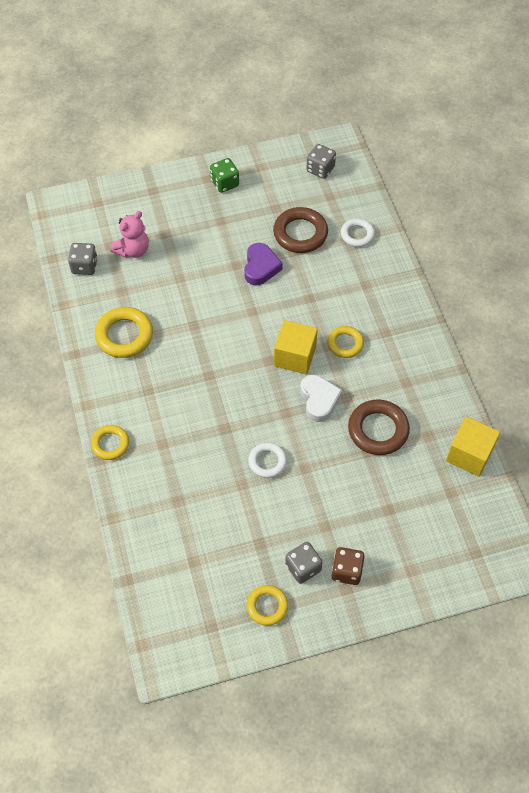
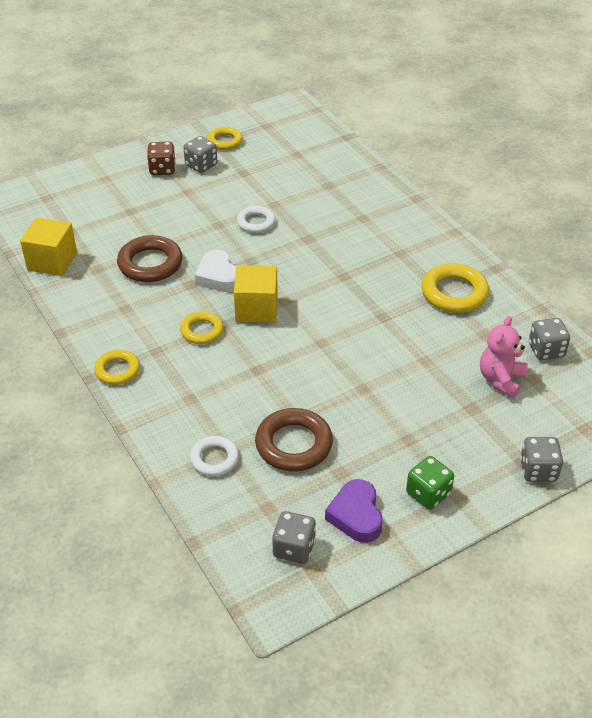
camera: 165 degrees right, 15 degrees down
(110, 444) = (412, 209): yellow ring -> yellow ring (117, 370)
(147, 182) = (538, 470): none -> grey dice
(260, 267) = (330, 392): purple heart -> purple heart (356, 515)

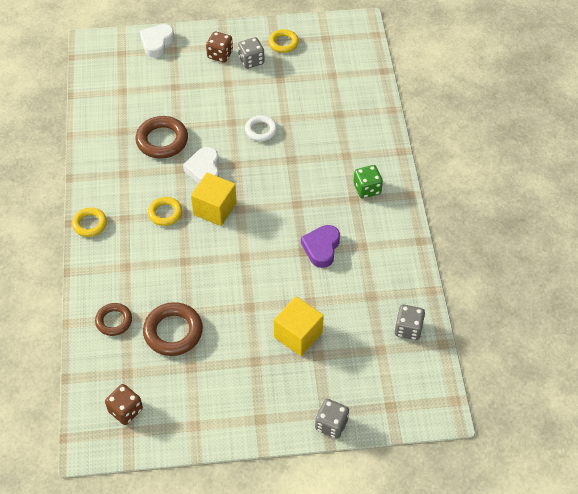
camera: 25 degrees right, 10 degrees up
(52, 261) = (95, 113): yellow cube -> yellow cube (298, 335)
(82, 177) = (157, 43): none -> white heart
(214, 459) = (114, 321): white ring -> brown ring
(294, 548) = (125, 410): grey dice -> brown dice
(356, 515) = (181, 404): purple heart -> purple heart (321, 248)
(428, 494) = (241, 409): green dice -> green dice (367, 189)
(454, 293) = (371, 251): yellow ring -> none
(500, 379) = (355, 340): pink teddy bear -> none

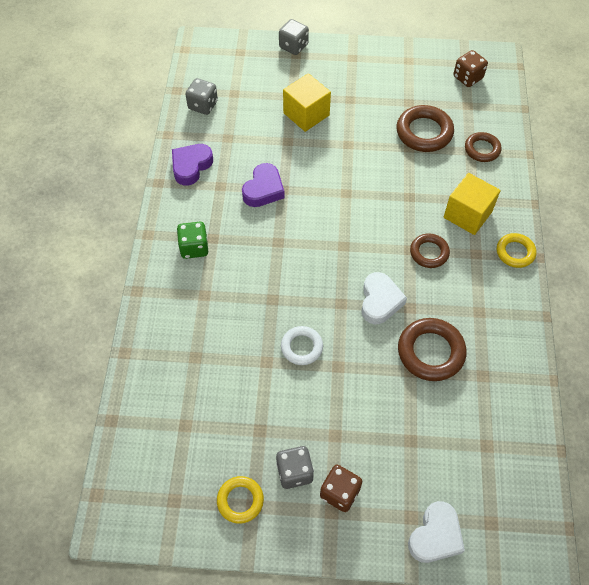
camera: 170 degrees left, 5 degrees up
(165, 213) = (429, 253): yellow ring -> brown ring
(215, 209) = (372, 249): yellow cube -> yellow cube (467, 214)
(396, 261) = (191, 166): none -> purple heart

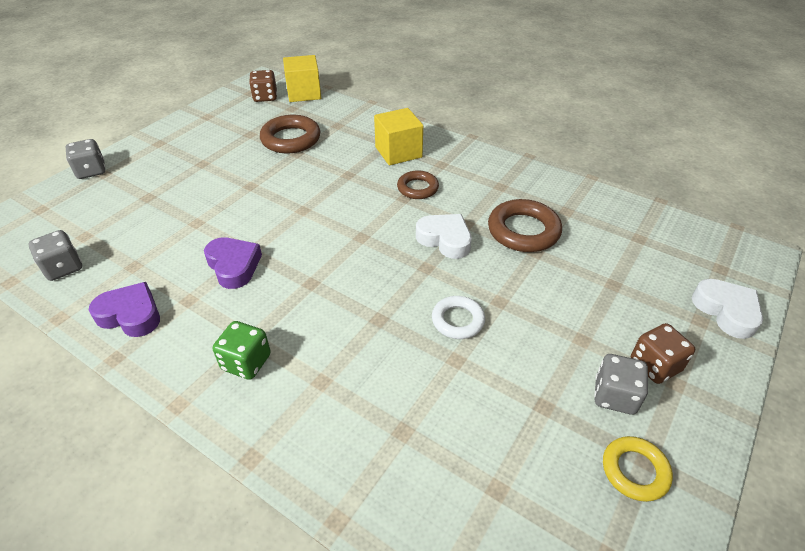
camera: 60 degrees left, 15 degrees down
(191, 166) = (131, 315): purple heart -> purple heart turned 135 degrees clockwise
(306, 114) = (181, 196): yellow cube -> yellow cube (304, 93)
(482, 149) = (342, 119): brown ring -> none
(515, 252) = (457, 145): yellow ring -> none

